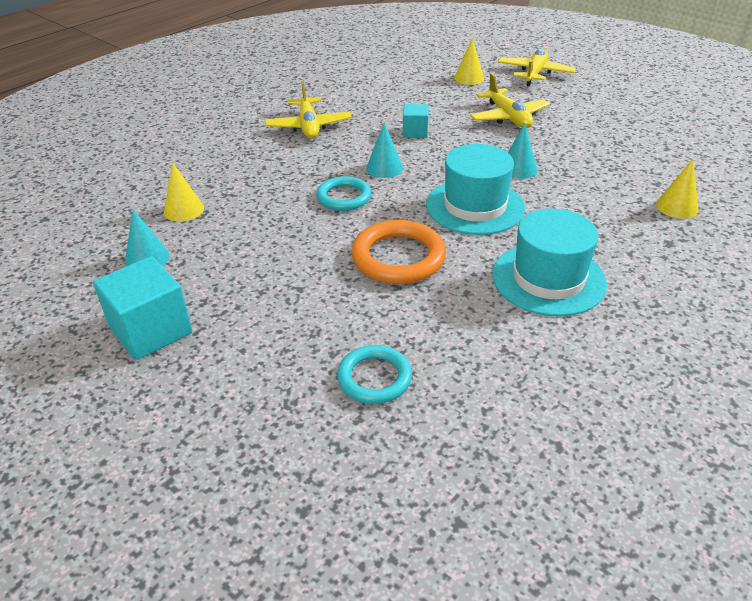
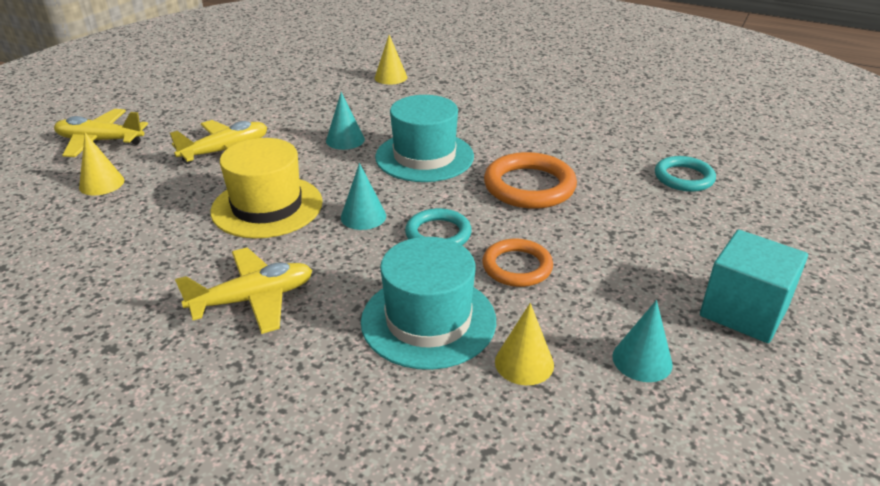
camera: 105 degrees left, 5 degrees down
(281, 226) = (517, 267): none -> orange ring
(415, 132) = (267, 206): turquoise cube -> yellow hat
(548, 279) = (516, 121): turquoise hat -> turquoise hat (428, 320)

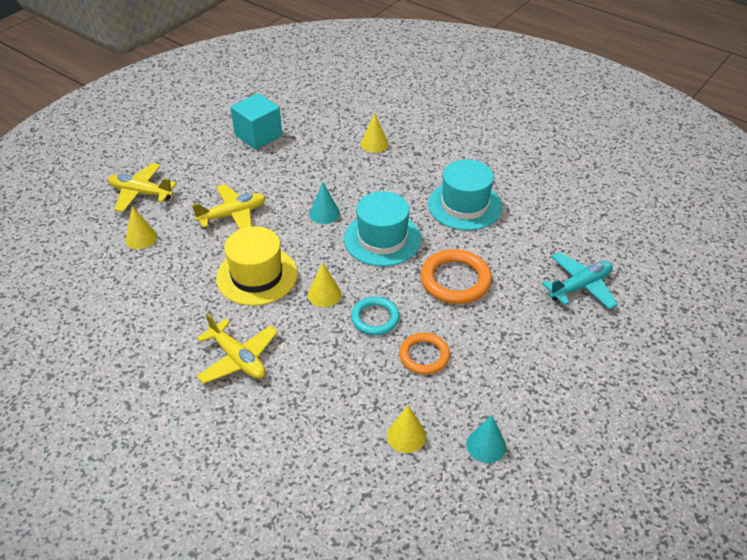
camera: 10 degrees right, 10 degrees up
(253, 299) = (238, 358): yellow plane -> yellow plane turned 60 degrees clockwise
(363, 216) = (324, 294): turquoise cone -> yellow cone
(428, 320) = (351, 393): turquoise hat -> turquoise hat (464, 205)
(684, 178) = (580, 286): turquoise ring -> turquoise plane
(744, 311) = (573, 417): turquoise cube -> turquoise cube (258, 135)

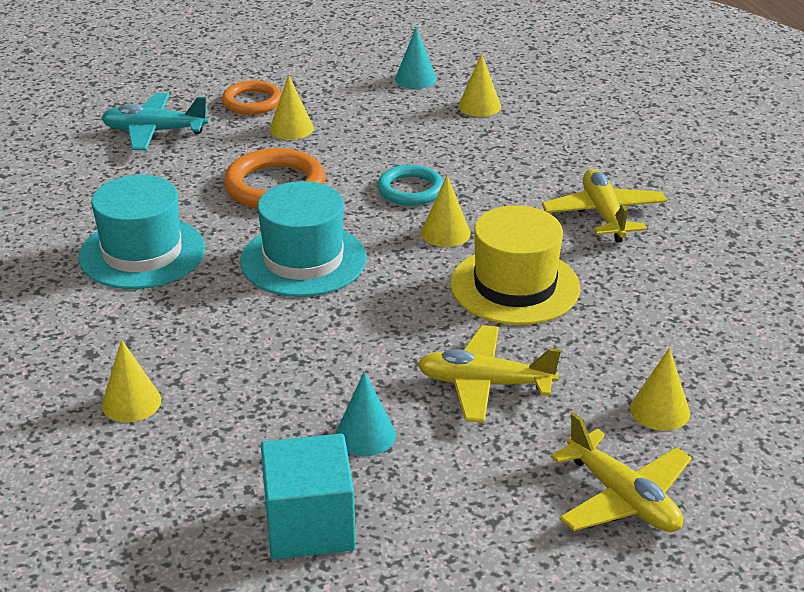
camera: 145 degrees left, 10 degrees down
(324, 213) = (343, 325): turquoise cone -> turquoise cone (365, 435)
(424, 356) = (395, 144): orange ring -> orange ring (252, 102)
(506, 335) = (291, 128): none -> yellow cone

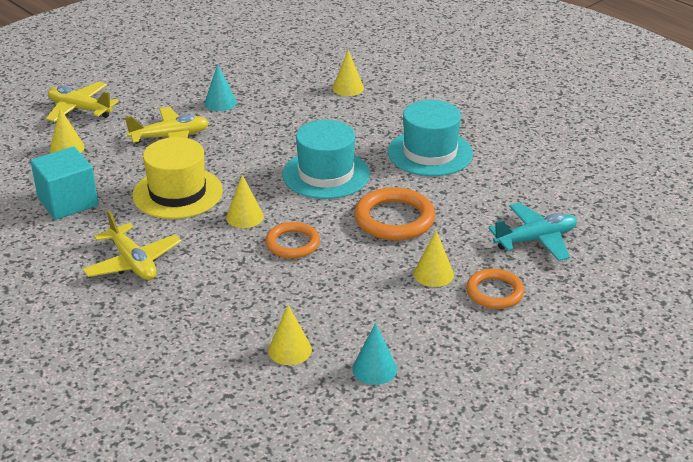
camera: 155 degrees right, 0 degrees up
(309, 525) = (222, 69): turquoise cube -> turquoise cube (68, 202)
(410, 190) = (292, 243): turquoise ring -> orange ring

